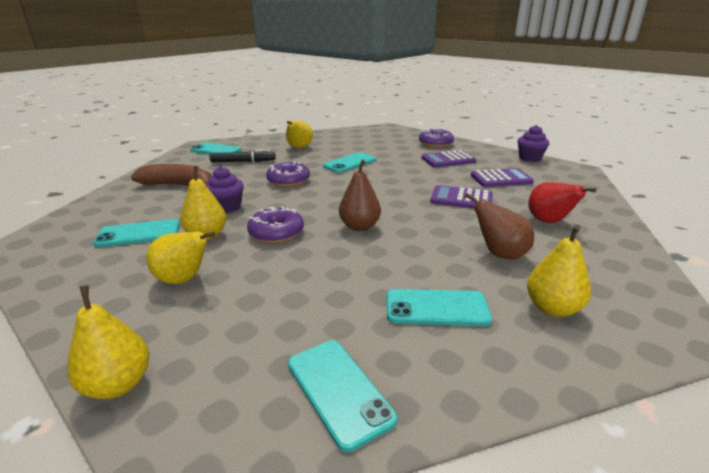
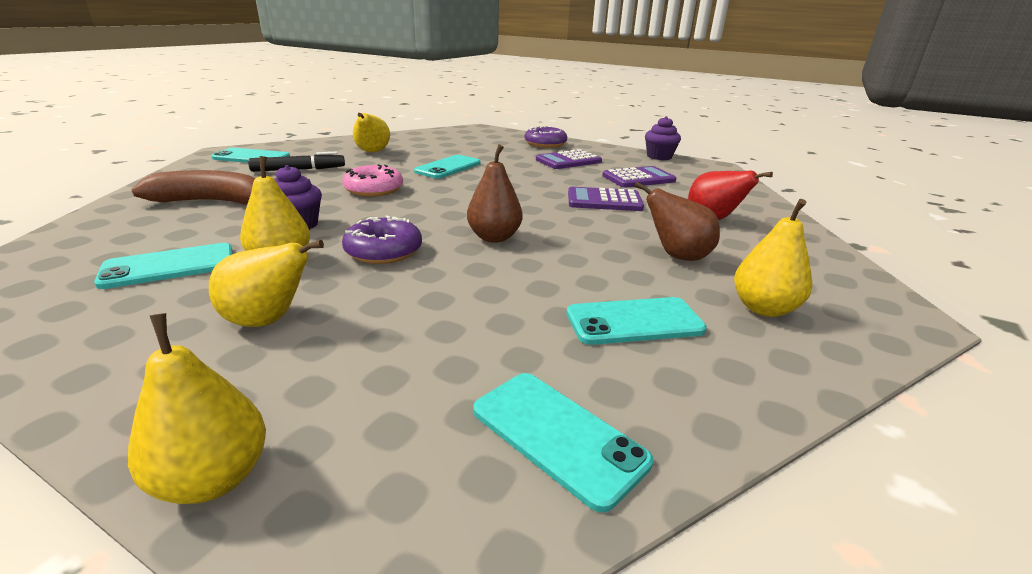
camera: 15 degrees left, 0 degrees up
(288, 180) = (374, 189): purple donut -> pink donut

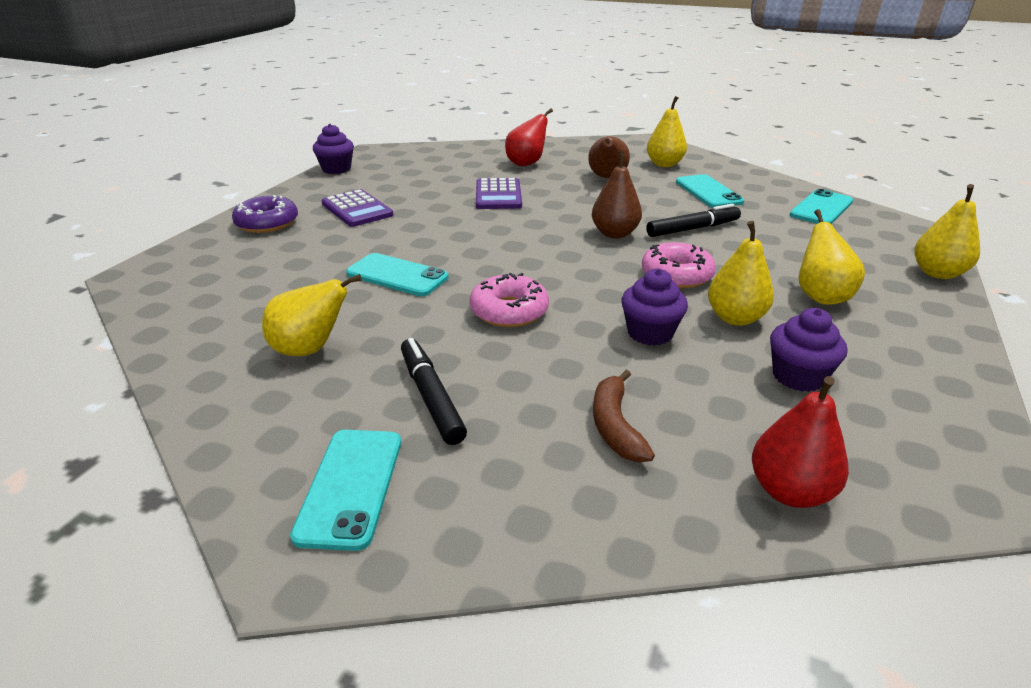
camera: 95 degrees left, 5 degrees up
(86, 234) = (789, 491): none -> red pear
(169, 266) = (798, 376): turquoise phone -> purple cupcake
(214, 202) = (615, 426): brown banana -> brown banana, size x0.62
(383, 251) = (676, 275): purple donut -> pink donut
(494, 281) = (692, 229): none -> black marker
(638, 178) = (422, 180): purple calculator -> none

